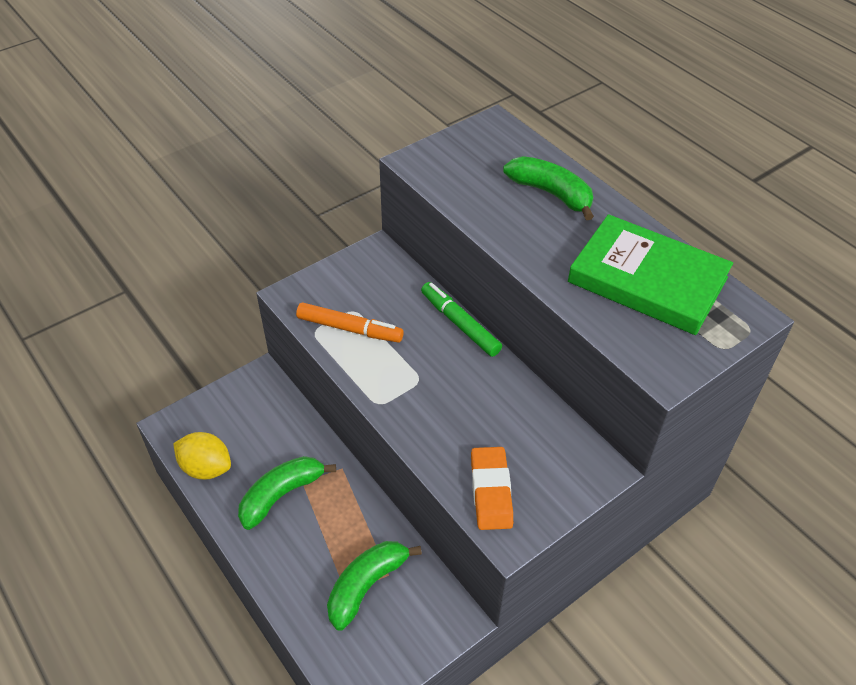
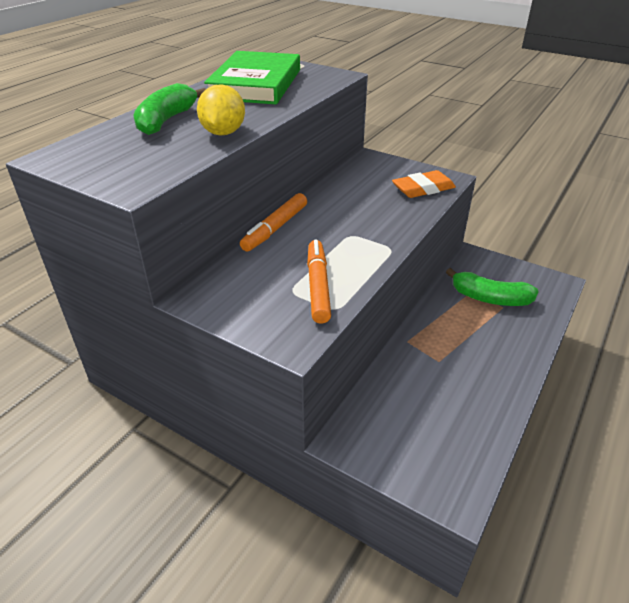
camera: 110 degrees left, 10 degrees down
(206, 468) = (479, 438): yellow lemon -> yellow lemon (223, 133)
(281, 495) = (461, 370): green banana -> none
(460, 324) = (276, 228): green marker -> orange marker

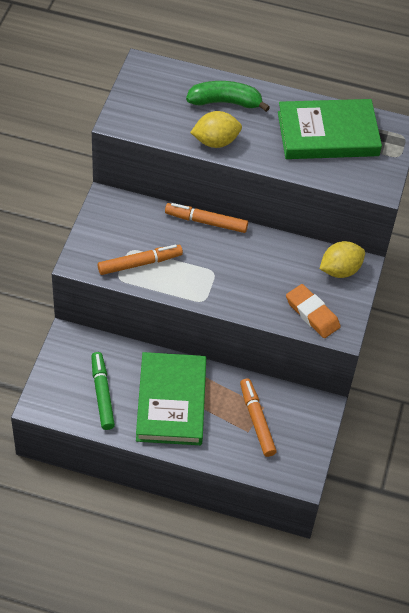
camera: 70 degrees right, 15 degrees up
(373, 167) = (340, 270): none -> yellow lemon
(445, 420) = (102, 394): none -> green marker
(461, 357) = (171, 402): none -> green book
(490, 298) = (257, 421): green banana -> orange marker

